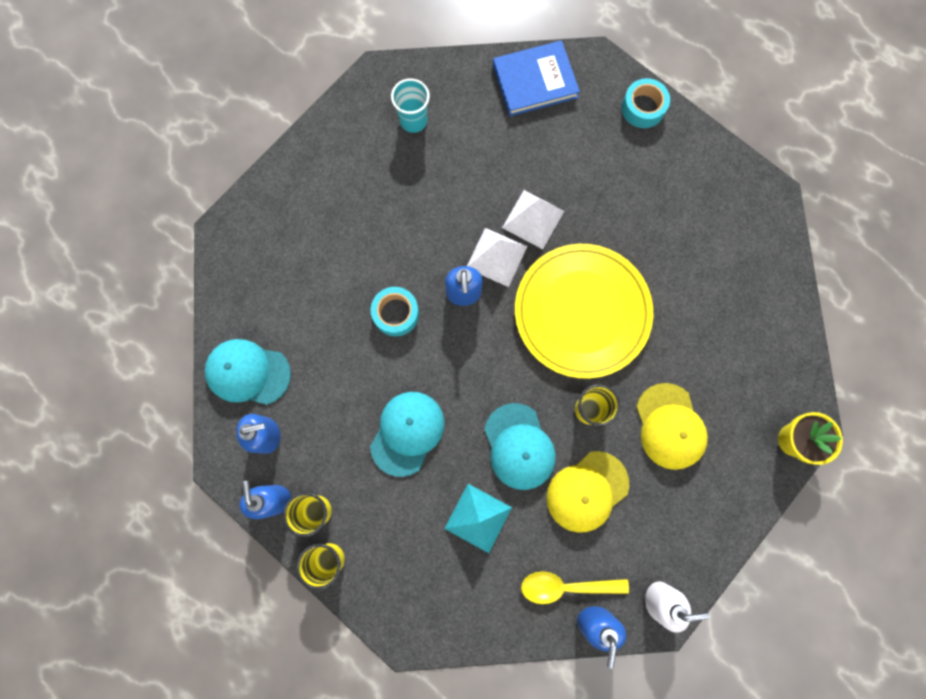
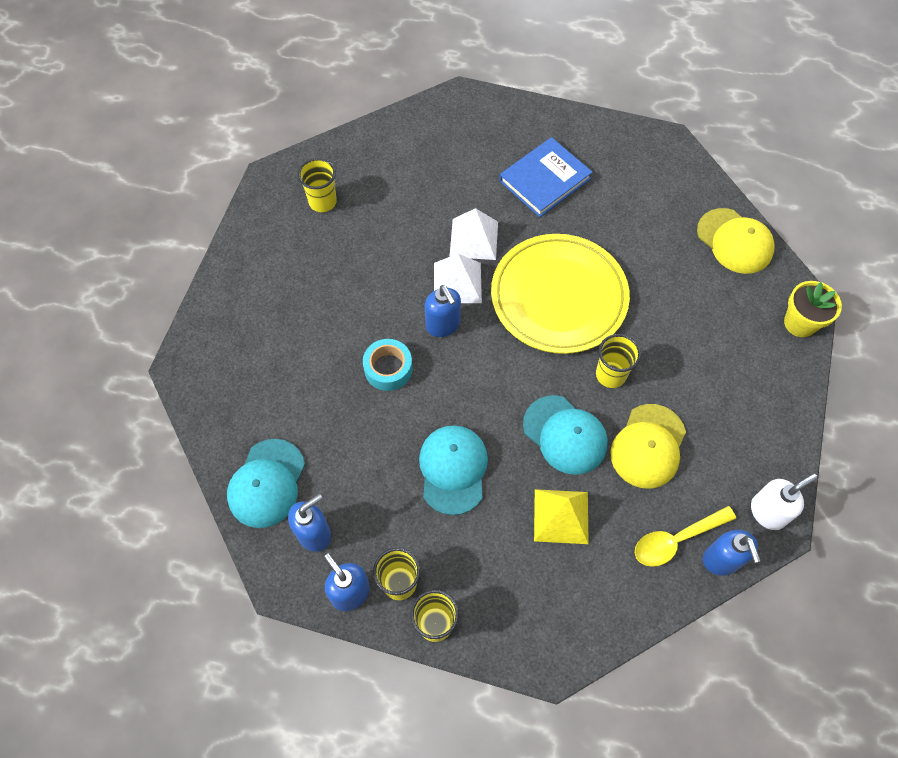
camera: 25 degrees left, 15 degrees down
(248, 372) = (267, 483): turquoise cap -> turquoise cap turned 60 degrees counterclockwise
(413, 120) = (322, 202): turquoise cup -> yellow cup
(478, 518) = (561, 516): turquoise pyramid -> yellow pyramid
(535, 81) = (416, 131): blue book -> blue book (545, 180)
(643, 108) = (521, 117): turquoise tape -> none
(670, 426) = (689, 358): yellow cap -> yellow cap (735, 241)

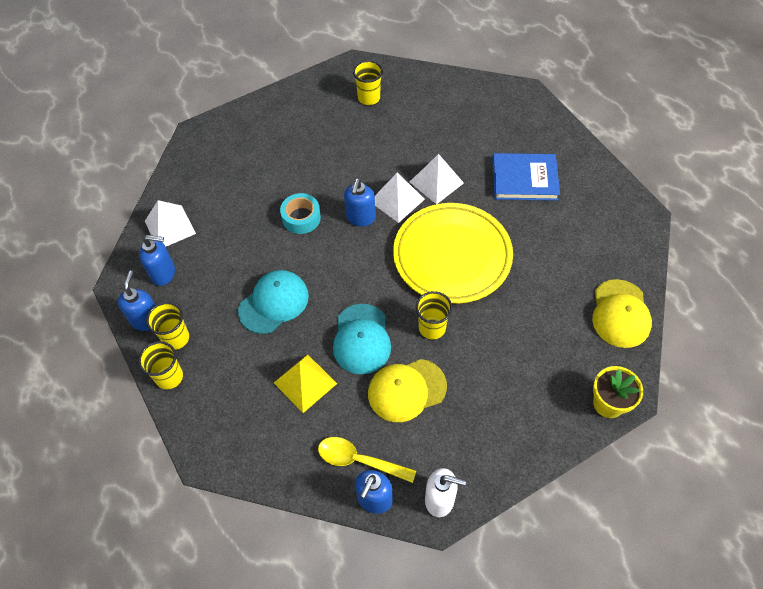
camera: 45 degrees right, 5 degrees down
(267, 483) = (170, 227): turquoise cap -> white pyramid

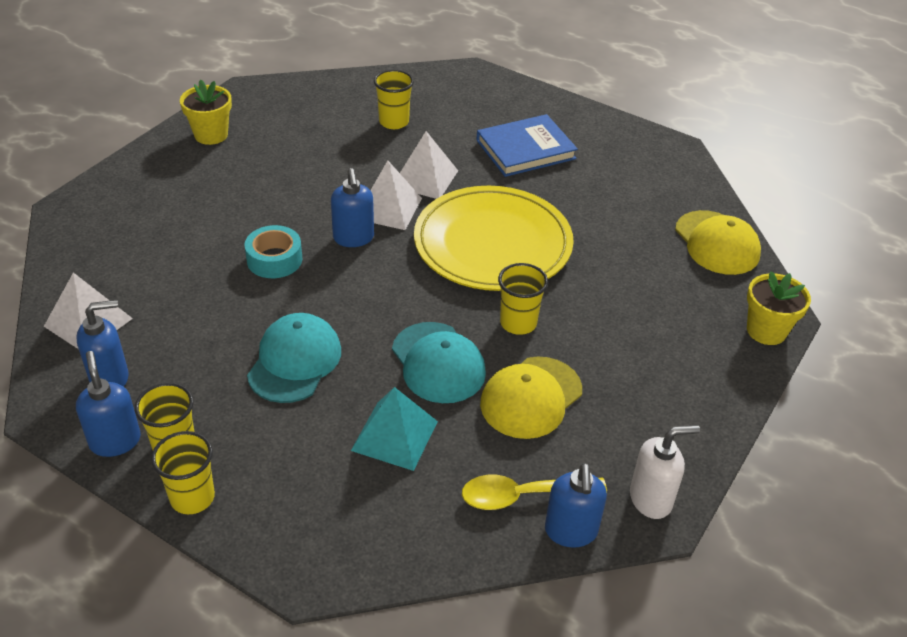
camera: 30 degrees left, 15 degrees down
(305, 383) = (395, 436): yellow pyramid -> turquoise pyramid
(312, 98) = (211, 135): none -> yellow flower pot
(369, 98) = (286, 118): yellow cup -> yellow cup (394, 122)

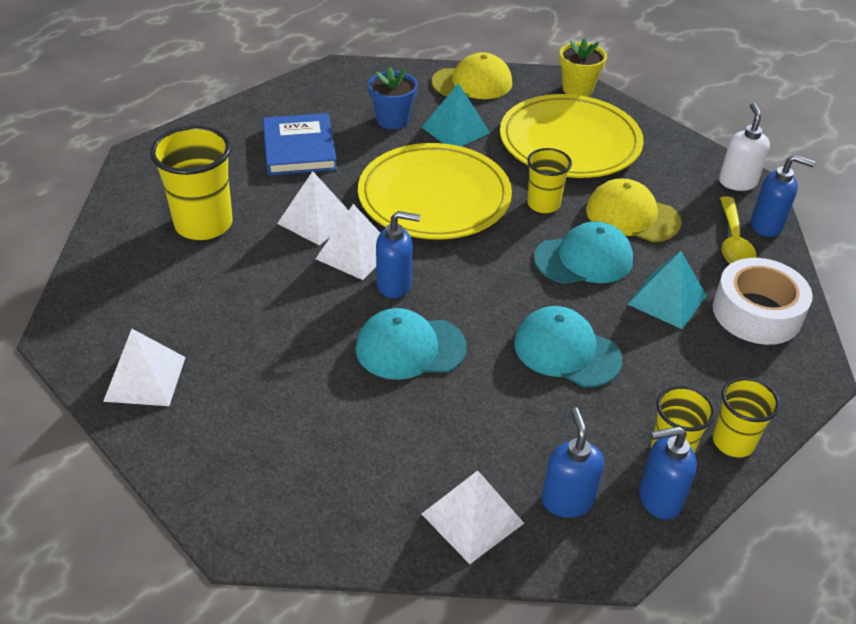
camera: 75 degrees left, 0 degrees up
(211, 135) = (145, 378): yellow flower pot -> white pyramid
(274, 259) = (410, 348): turquoise tape -> turquoise cap
(394, 122) = (203, 224): yellow cup -> yellow cup, size x1.67
(397, 519) = (756, 312): none -> white tape
(531, 397) = (632, 216): yellow cap -> yellow cap turned 150 degrees clockwise
(607, 197) = (393, 120): none -> blue flower pot
(616, 242) = (455, 130): none -> turquoise pyramid
(647, 333) = (570, 142): none -> yellow plate

